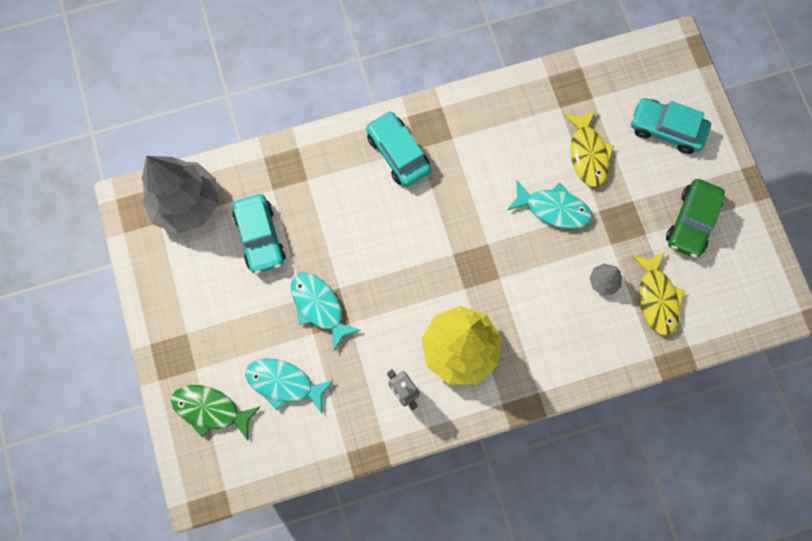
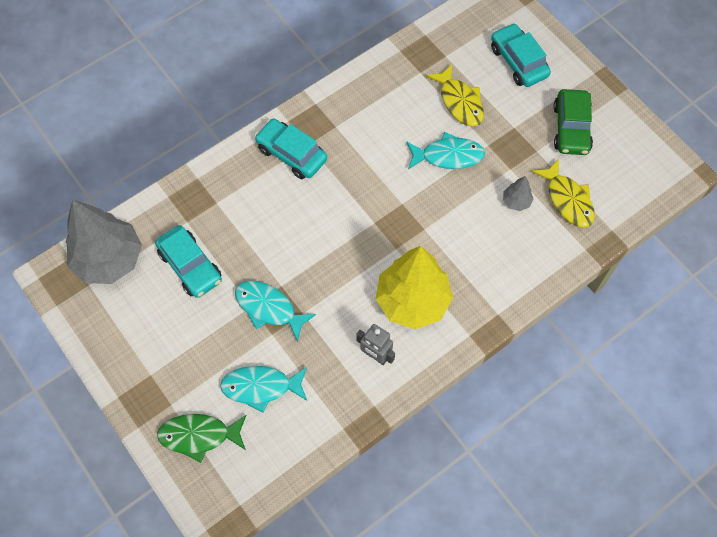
camera: 20 degrees left, 10 degrees down
(666, 129) = (518, 61): turquoise car -> turquoise car turned 60 degrees clockwise

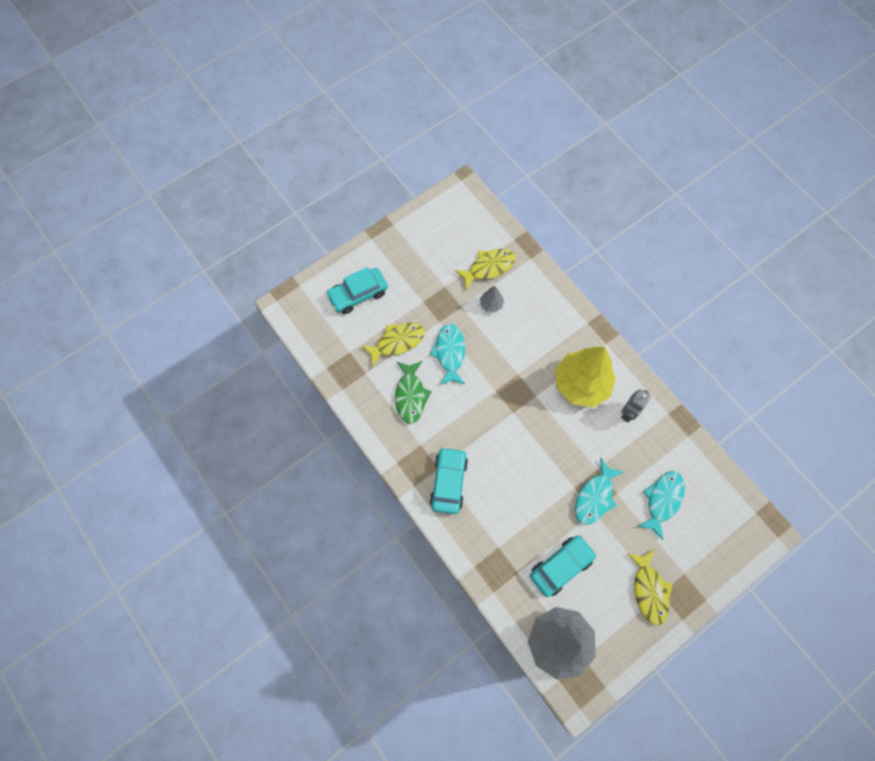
camera: 90 degrees left, 5 degrees up
(155, 361) = (649, 590): none -> yellow fish
(199, 436) = (707, 548): green fish -> green fish (410, 395)
(261, 387) = (662, 500): turquoise fish -> turquoise fish turned 150 degrees counterclockwise
(291, 154) = (449, 482): turquoise car -> turquoise car turned 150 degrees clockwise
(571, 128) = (424, 260): green car -> none

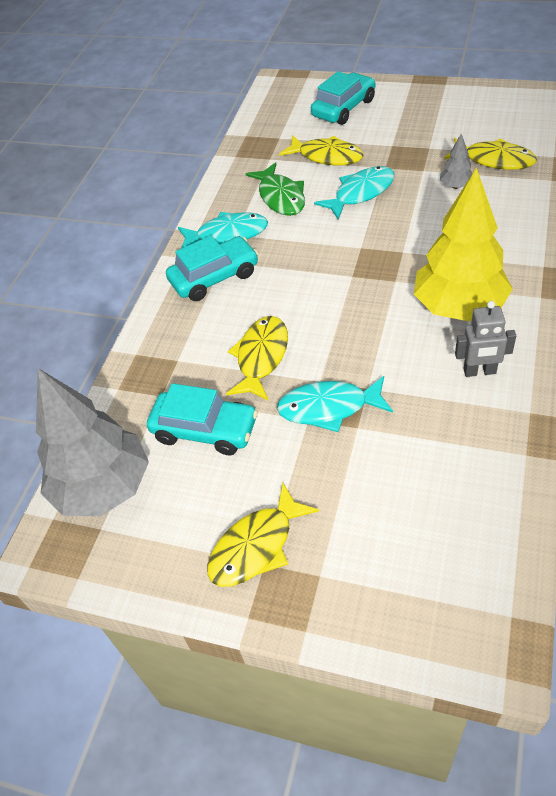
camera: 60 degrees right, 20 degrees down
(358, 294) = (344, 108): turquoise car -> turquoise car turned 105 degrees clockwise
(410, 395) = (280, 197): green fish -> green fish turned 75 degrees counterclockwise
(534, 503) = (261, 357): none -> yellow fish
(662, 500) = (400, 482): turquoise fish -> turquoise fish (227, 234)

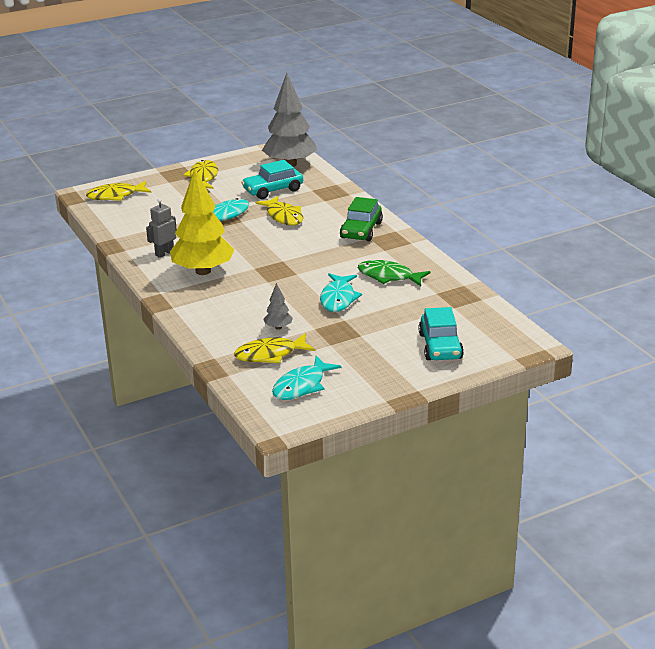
camera: 130 degrees right, 20 degrees down
(214, 277) = (361, 230): turquoise car -> green car
(227, 234) = (388, 248): turquoise fish -> turquoise fish (302, 386)
(326, 156) = (397, 310): yellow fish -> yellow fish (116, 196)

